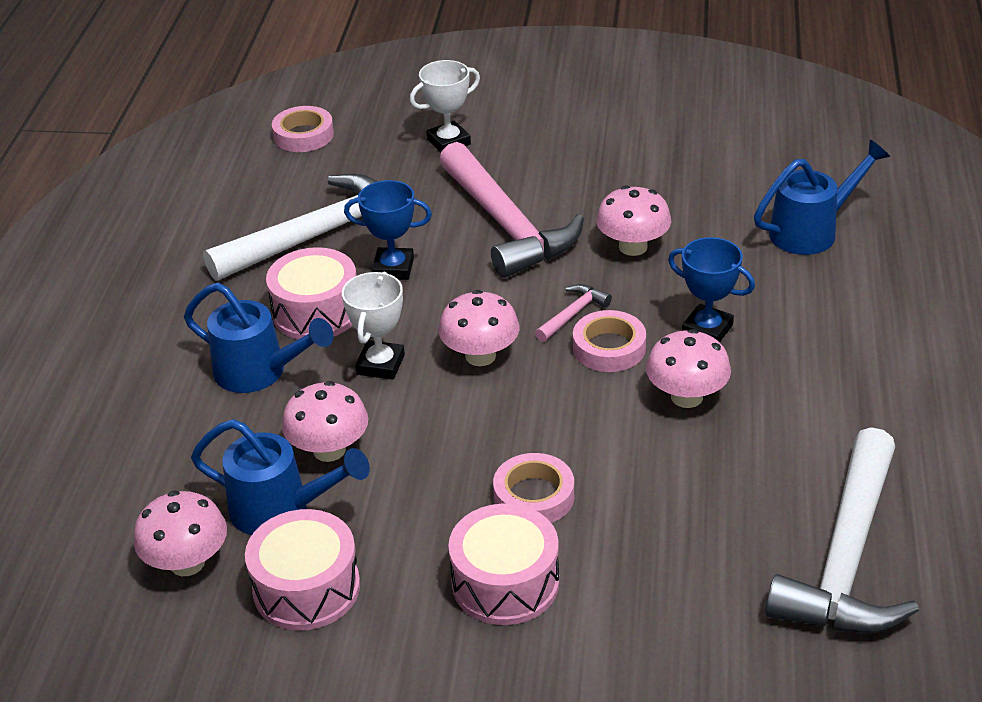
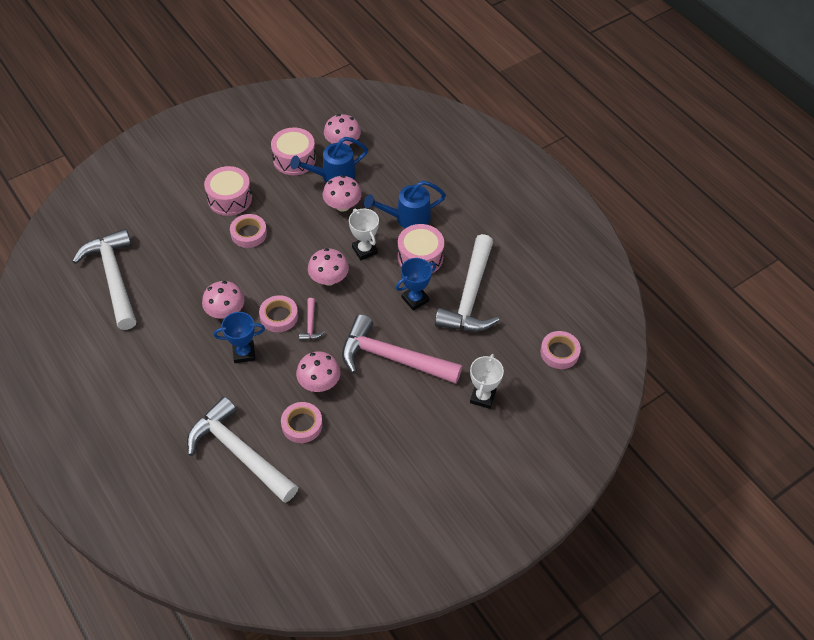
camera: 135 degrees right, 15 degrees up
(701, 219) = (302, 425): none -> pink tape
(811, 231) = (239, 452): blue watering can -> white hammer

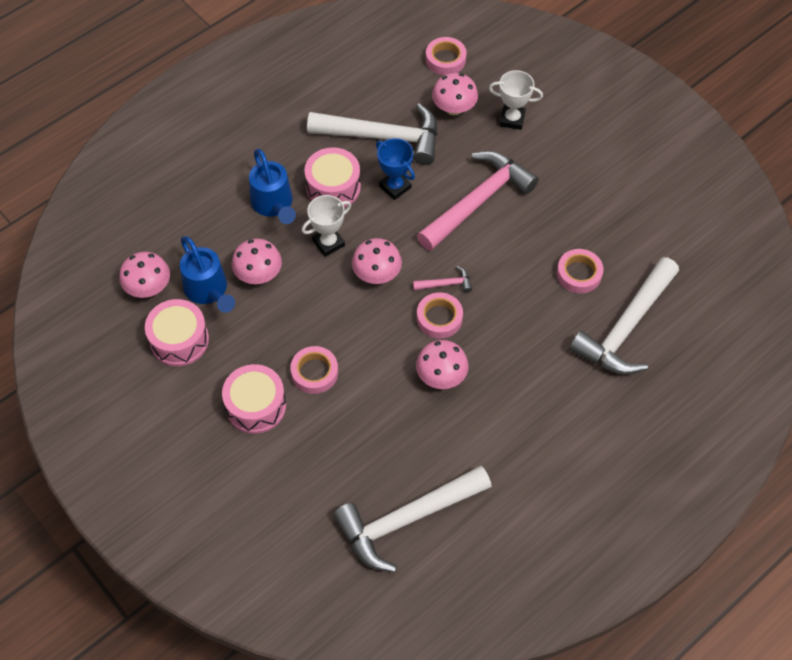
camera: 95 degrees left, 5 degrees up
(244, 353) = (497, 346): blue trophy -> none
(319, 383) = (523, 265): pink mushroom -> pink mushroom (454, 108)
(392, 358) = (478, 201): pink hammer -> pink hammer turned 150 degrees counterclockwise

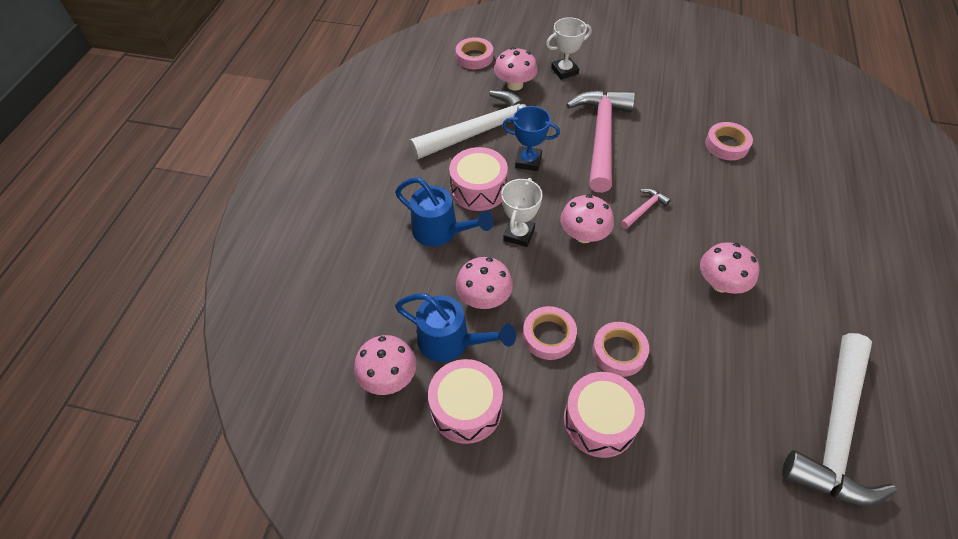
camera: 35 degrees left, 5 degrees down
(439, 318) = (668, 238): pink tape -> pink tape (549, 336)
(626, 328) = (800, 162): white hammer -> none

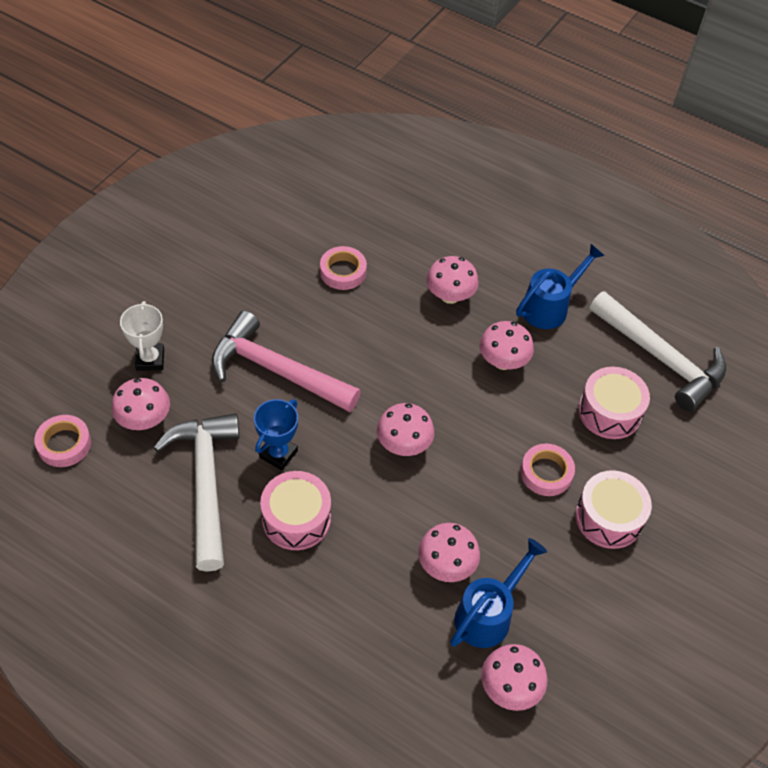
camera: 75 degrees left, 0 degrees up
(441, 231) = (341, 578): blue watering can -> blue watering can (550, 307)
(466, 408) = (565, 624): pink drum -> pink drum (609, 412)
(519, 234) = (378, 503): white trophy -> none
(549, 336) = (510, 523): pink tape -> none
(644, 209) = (393, 378): pink hammer -> none
(762, 223) = (450, 295): none -> pink mushroom

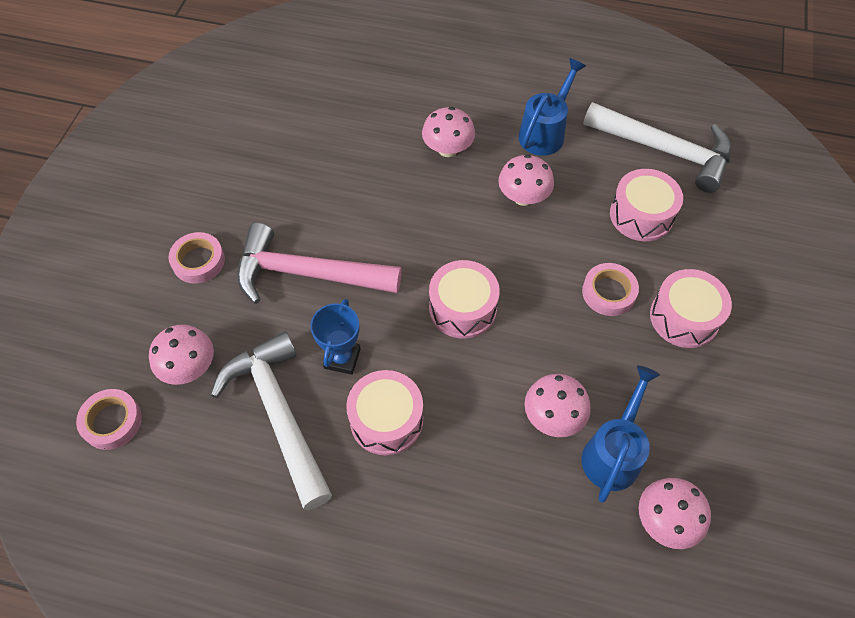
camera: 15 degrees left, 5 degrees up
(150, 359) = (172, 303): white trophy -> none
(343, 271) = (335, 156): pink tape -> pink tape (198, 261)
(404, 444) = (462, 308): pink mushroom -> pink drum

